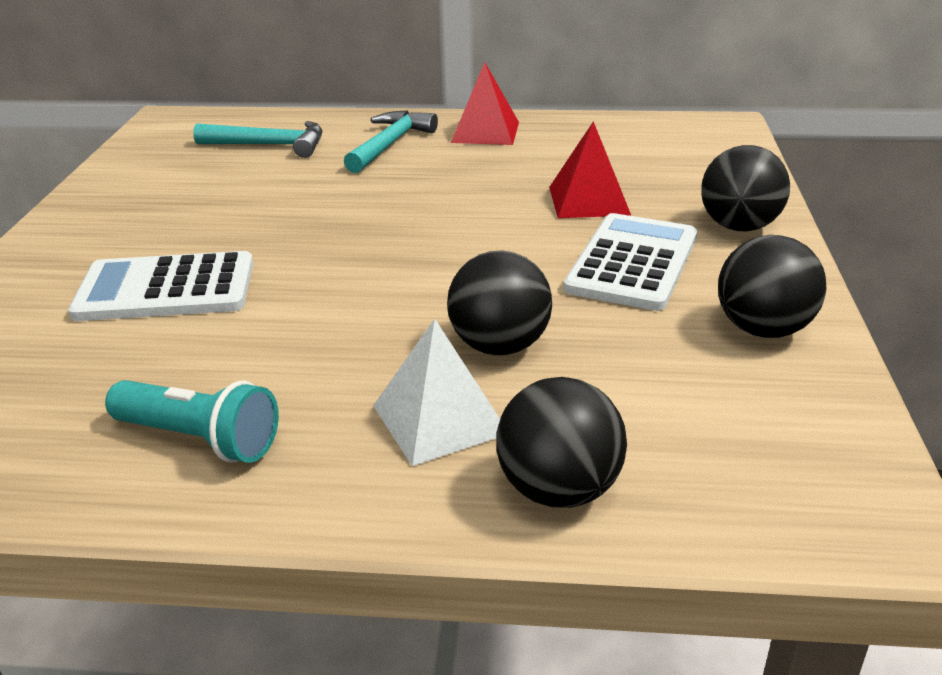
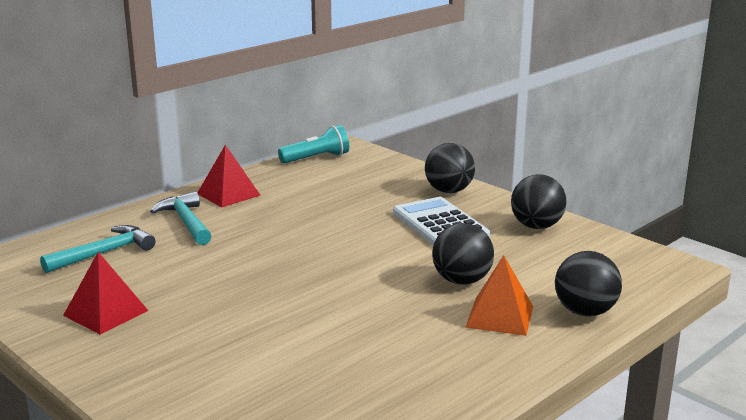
camera: 50 degrees left, 10 degrees down
(166, 289) = (247, 344): white calculator -> none
(200, 439) = (428, 379): turquoise flashlight -> turquoise flashlight (316, 158)
(439, 419) = (500, 316): white pyramid -> orange pyramid
(588, 201) = (362, 206): red pyramid -> red pyramid (106, 313)

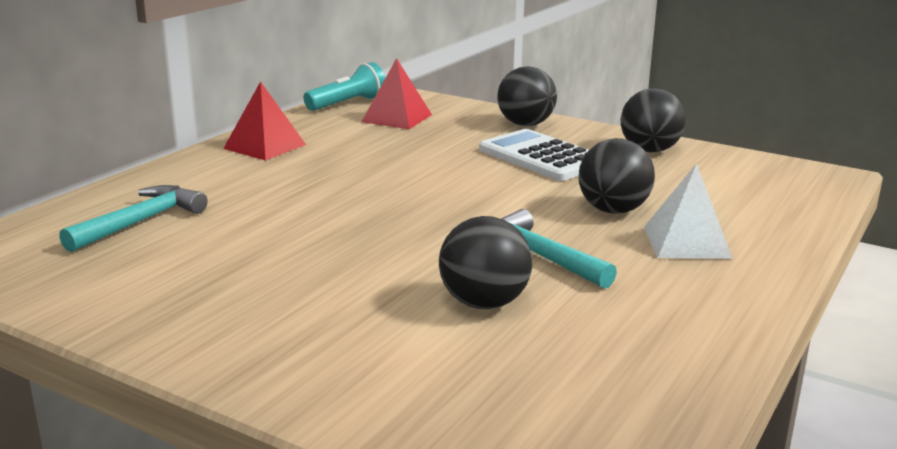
camera: 15 degrees left, 0 degrees up
(106, 313) = (186, 290): red pyramid -> red pyramid (397, 118)
(186, 222) = (230, 179): turquoise hammer -> turquoise hammer (537, 256)
(500, 316) = (686, 242): orange pyramid -> white pyramid
(585, 312) = (774, 228): black ball -> black ball (484, 303)

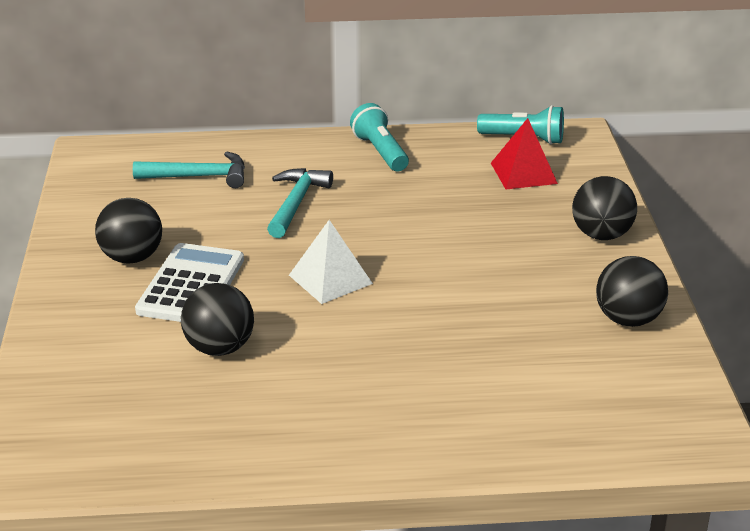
camera: 55 degrees right, 10 degrees up
(265, 146) = (380, 152): red pyramid -> turquoise flashlight
(537, 256) = (320, 342): turquoise hammer -> turquoise hammer (296, 203)
(541, 157) = (528, 272): white calculator -> white calculator (191, 285)
(613, 210) = (451, 346): black ball -> black ball (132, 258)
(686, 242) = (427, 401): white pyramid -> white pyramid (330, 279)

